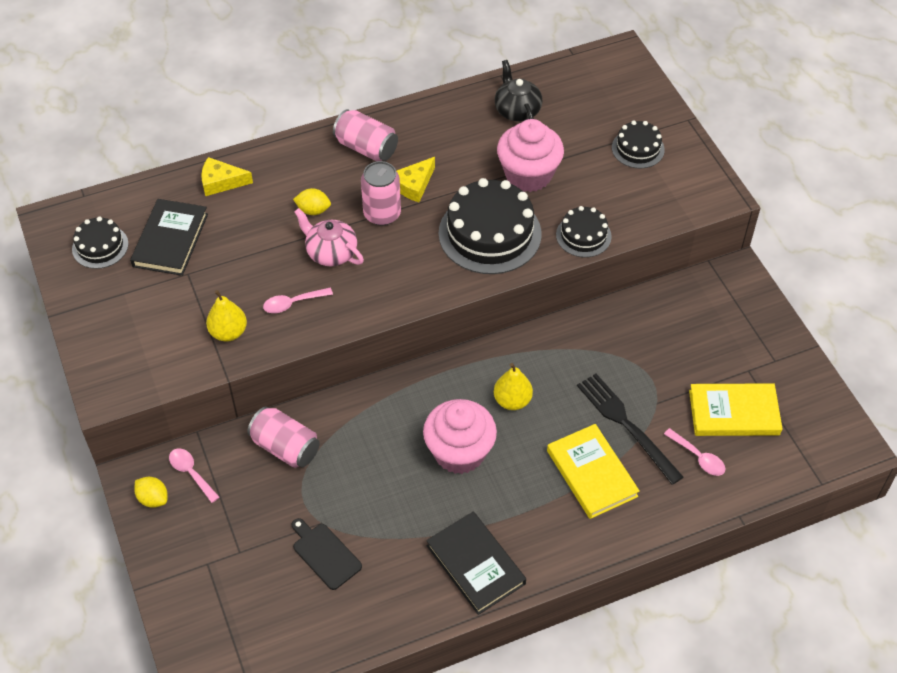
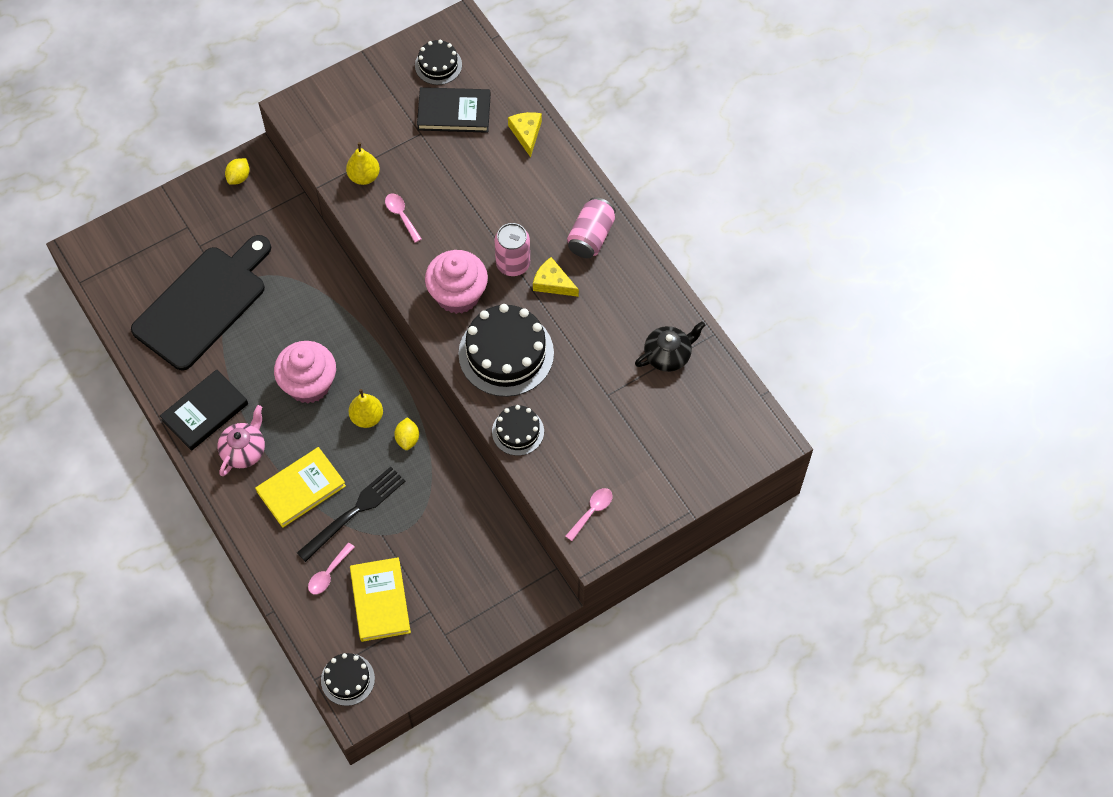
camera: 80 degrees right, 10 degrees up
(191, 473) = (265, 197): pink spoon -> pink spoon (592, 511)
(285, 447) = (297, 256): pink can -> none
(313, 210) = (507, 210): yellow lemon -> yellow lemon (407, 439)
(325, 554) = (203, 304): black cutting board -> black cutting board, size x2.38
(330, 252) = (461, 232): pink teapot -> pink teapot (244, 450)
(528, 175) = (584, 376): pink cupcake -> pink cupcake (458, 295)
(638, 148) = (639, 468): black cake -> black cake (347, 679)

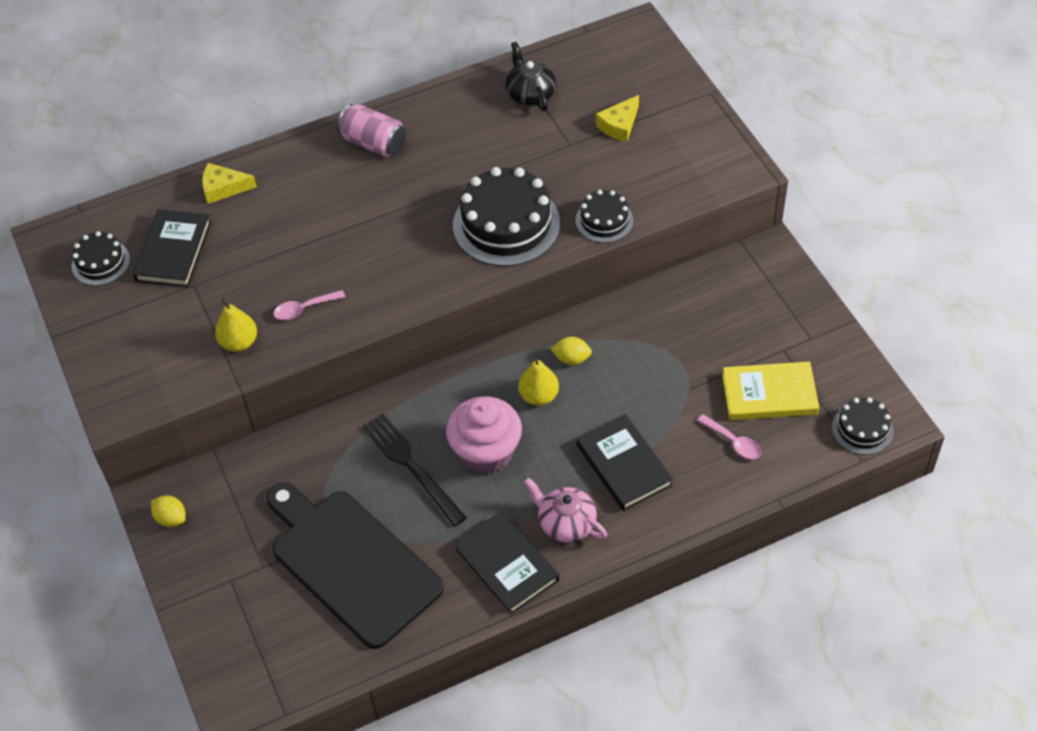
camera: 80 degrees left, 10 degrees down
(301, 489) = (623, 465): yellow book -> black book
(354, 512) = (658, 413): black fork -> black fork (411, 466)
(458, 295) = (423, 262): pink cupcake -> none
(513, 264) = (393, 211): pink can -> none
(552, 283) = (425, 179): yellow cheese -> yellow cheese (619, 125)
(592, 511) = (704, 167): pink spoon -> none

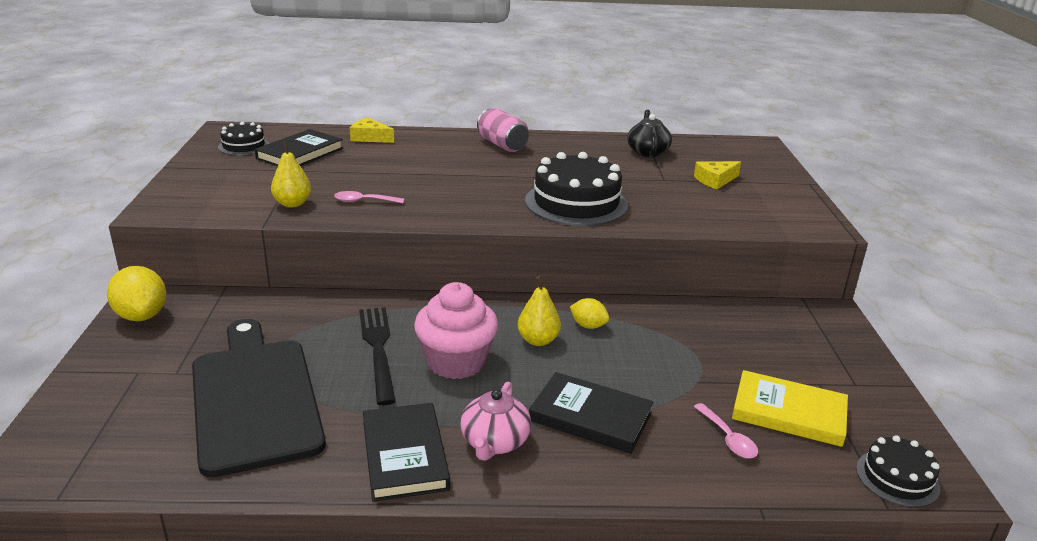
camera: 20 degrees right, 25 degrees down
(171, 518) = (142, 315): yellow lemon -> yellow lemon, size x1.74
(565, 523) = (494, 442): pink teapot -> pink teapot turned 135 degrees counterclockwise
(604, 220) = (668, 221): black cake -> none
(623, 465) = (590, 417): black book -> black book turned 60 degrees counterclockwise

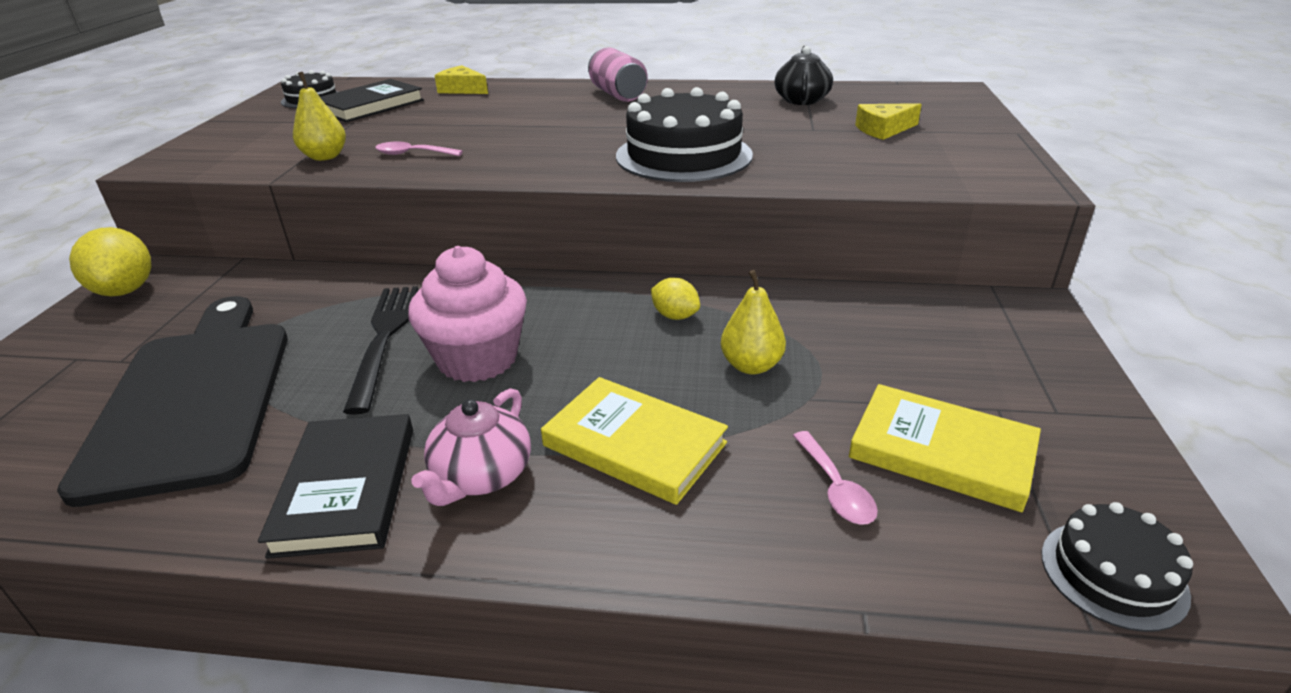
camera: 10 degrees right, 5 degrees up
(538, 340) = (599, 333): yellow pear -> yellow pear (751, 366)
(590, 417) = (634, 444): black book -> yellow book

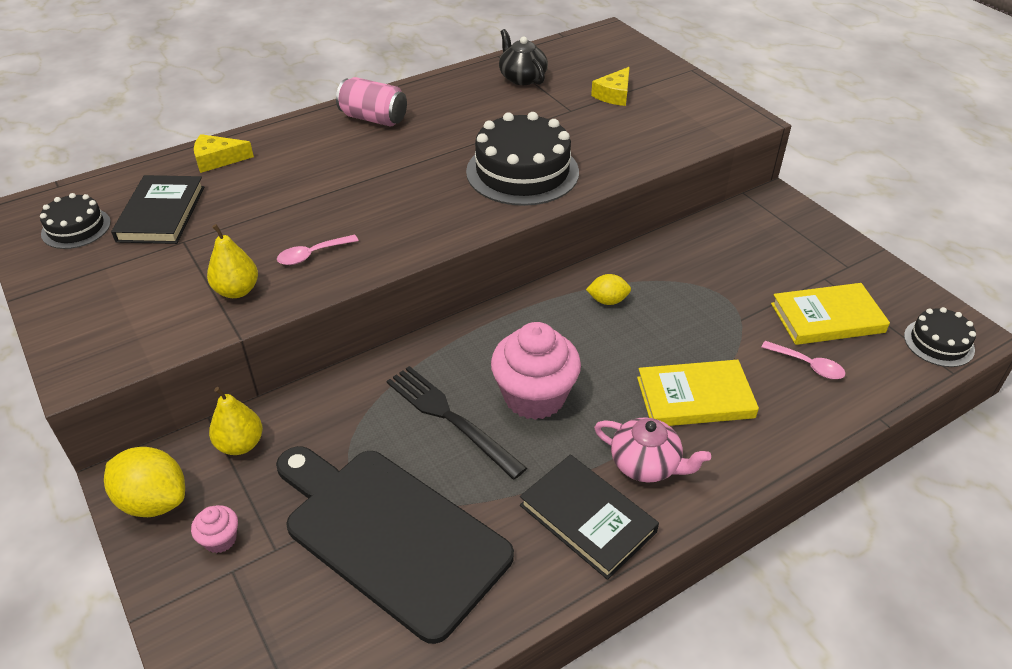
camera: 40 degrees left, 10 degrees up
(108, 334) = (220, 539): none -> pink cupcake
(481, 476) = (646, 464): pink teapot -> pink teapot turned 45 degrees counterclockwise
(751, 366) = (690, 314): yellow pear -> yellow pear (240, 444)

